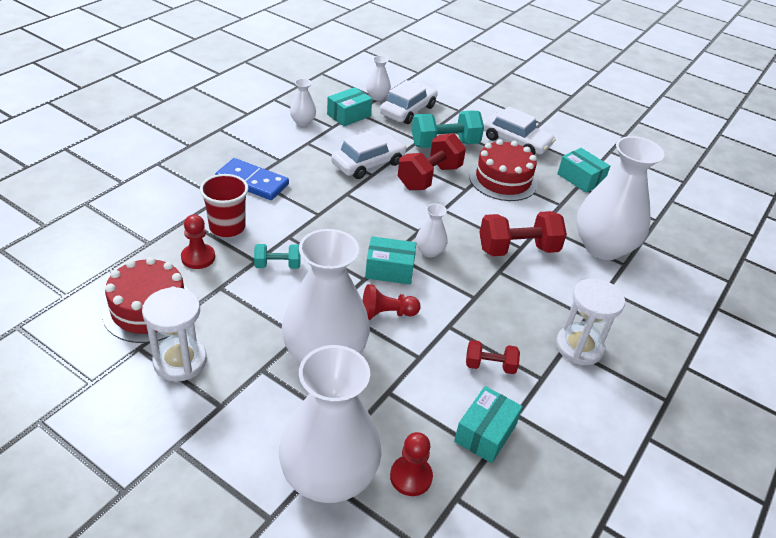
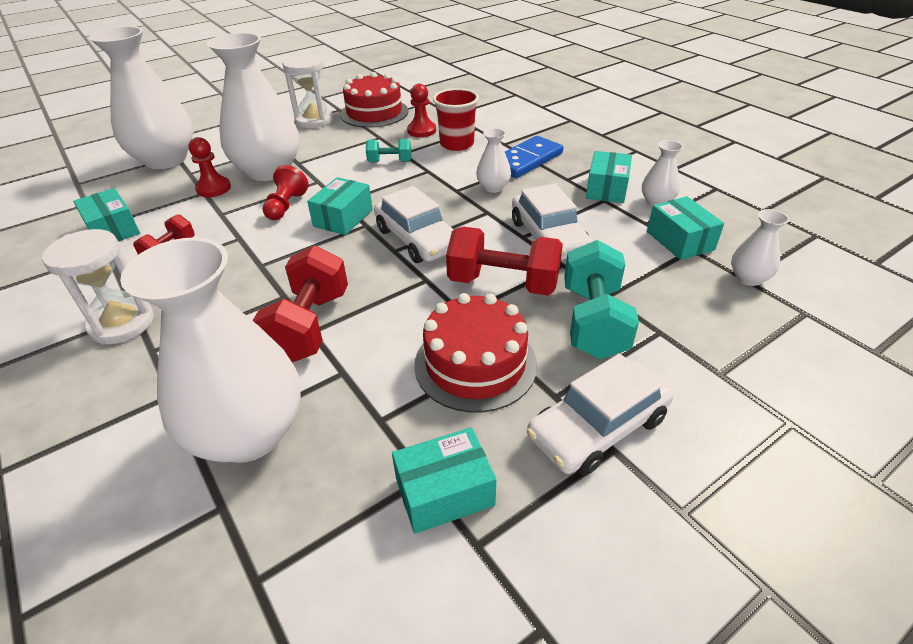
camera: 115 degrees right, 0 degrees up
(277, 265) = (390, 162): turquoise dumbbell -> turquoise dumbbell turned 75 degrees clockwise
(290, 142) = (606, 189): none -> turquoise box
(408, 110) = (706, 303): white car -> white car (417, 239)
(411, 477) = (125, 189): red pawn -> red pawn (213, 188)
(429, 177) = (503, 283): red dumbbell -> red dumbbell turned 45 degrees counterclockwise
(429, 251) = (354, 250): white vase -> white vase (493, 187)

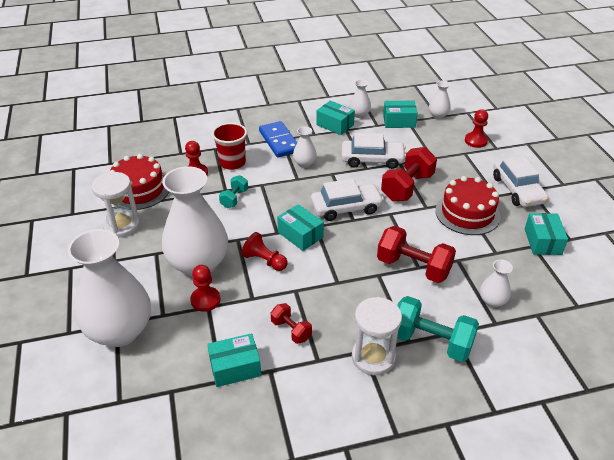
camera: 70 degrees left, 0 degrees up
(249, 433) = (492, 301): white vase -> white vase, size x0.44
(593, 321) = (450, 168): turquoise dumbbell -> turquoise dumbbell (431, 341)
(715, 339) = (475, 141): none -> red pawn

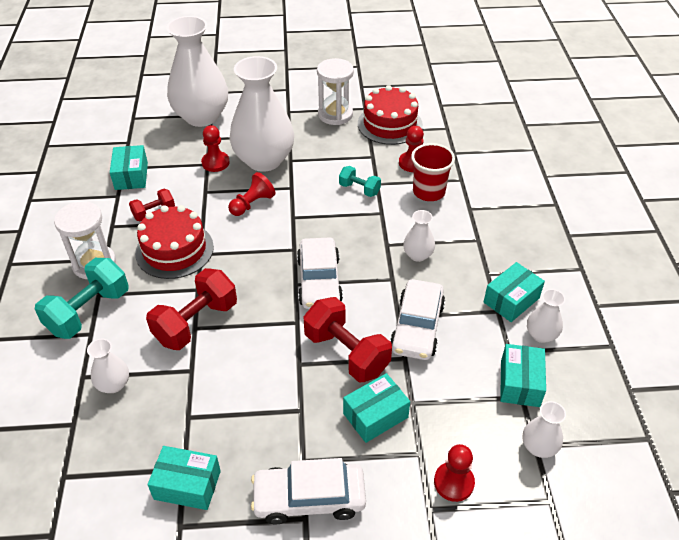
camera: 100 degrees right, 5 degrees up
(279, 141) = (472, 237): blue domino -> none
(300, 235) = (283, 235): turquoise box -> turquoise box (375, 415)
(467, 213) = (273, 409): red cake -> red cake (174, 250)

